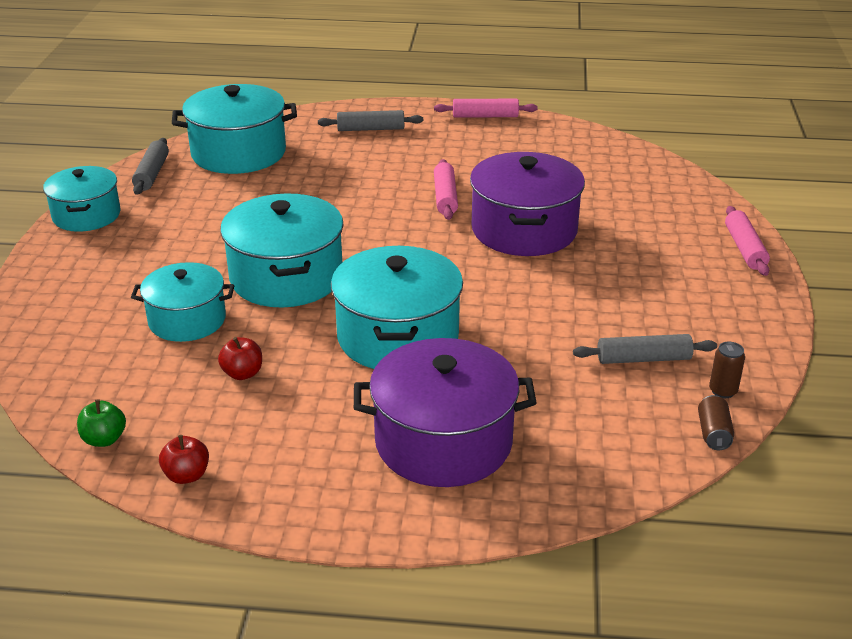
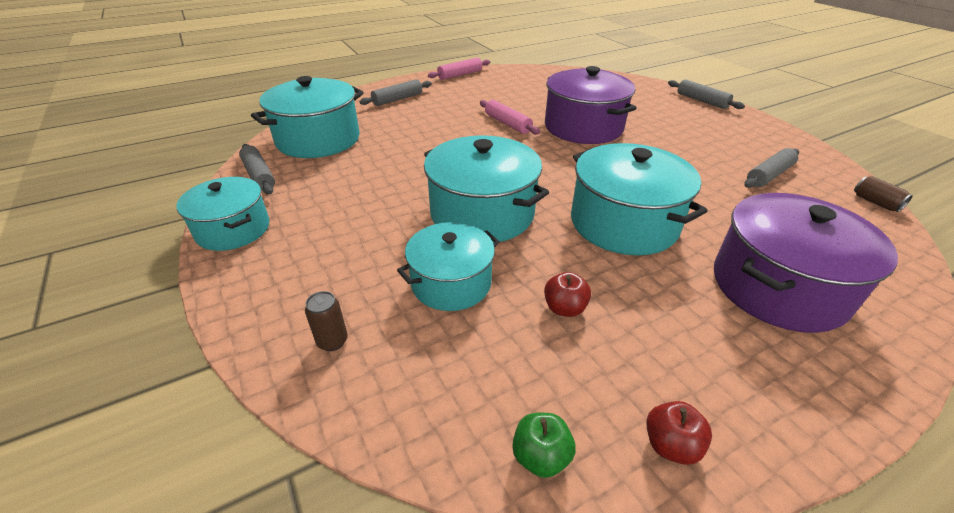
camera: 35 degrees left, 5 degrees up
(723, 391) = (832, 176): brown can -> brown can (332, 341)
(744, 248) = (702, 101): pink rolling pin -> grey rolling pin

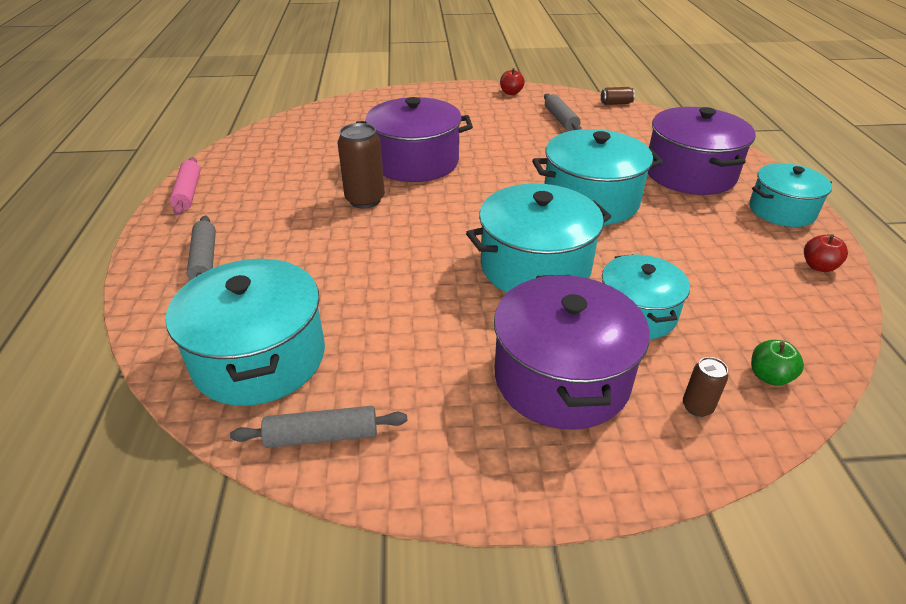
camera: 65 degrees left, 0 degrees up
(233, 229) = (458, 475): turquoise pot -> turquoise pot (781, 210)
(343, 254) = (561, 378): none -> purple pot
(507, 124) = (365, 200): pink rolling pin -> brown can
(540, 456) = (827, 320): green apple -> green apple (769, 376)
(564, 308) = (687, 264): red apple -> red apple (511, 93)
(702, 101) = (421, 93): grey rolling pin -> none

